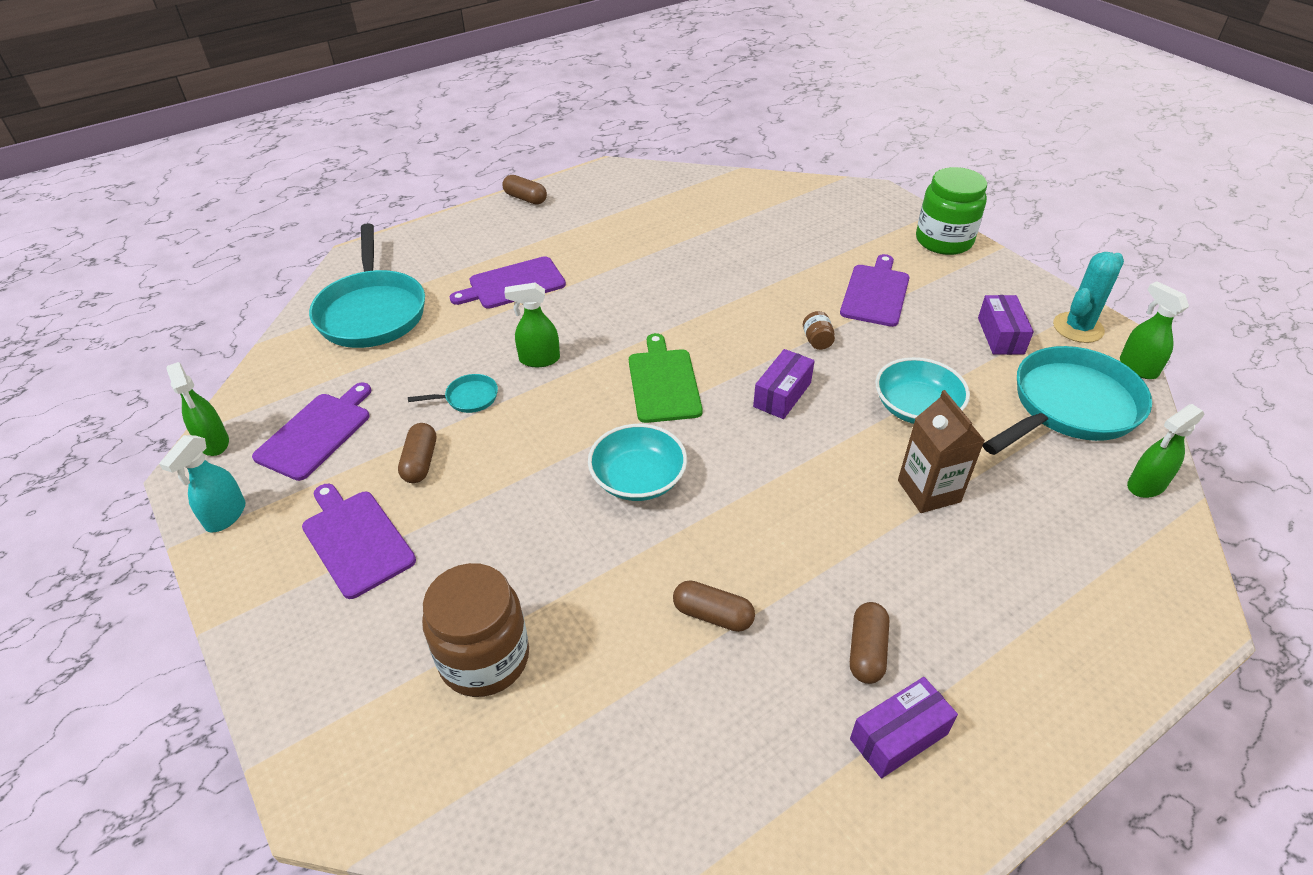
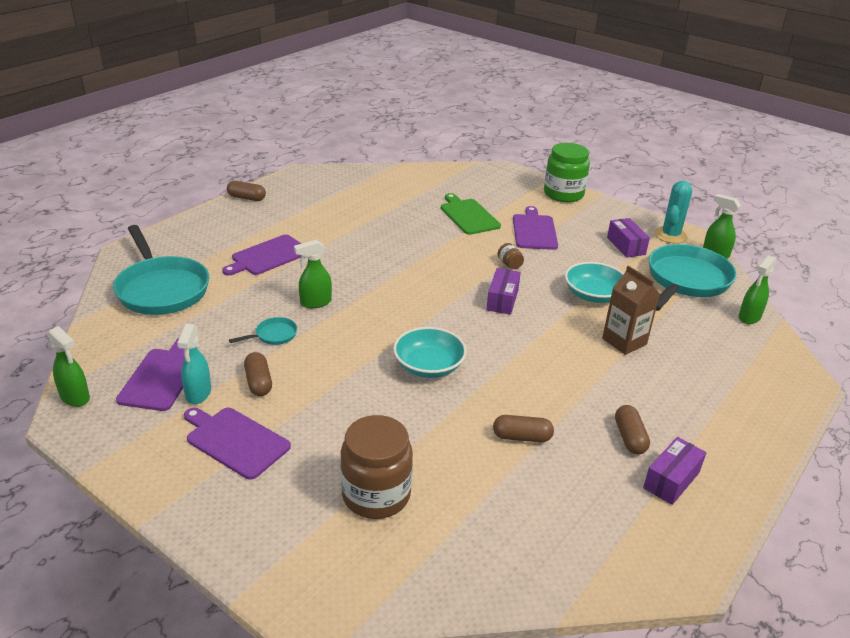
camera: 20 degrees left, 10 degrees down
(225, 516) = (115, 445): turquoise spray bottle -> turquoise spray bottle (198, 393)
(663, 382) = (416, 304): green cutting board -> green cutting board (468, 215)

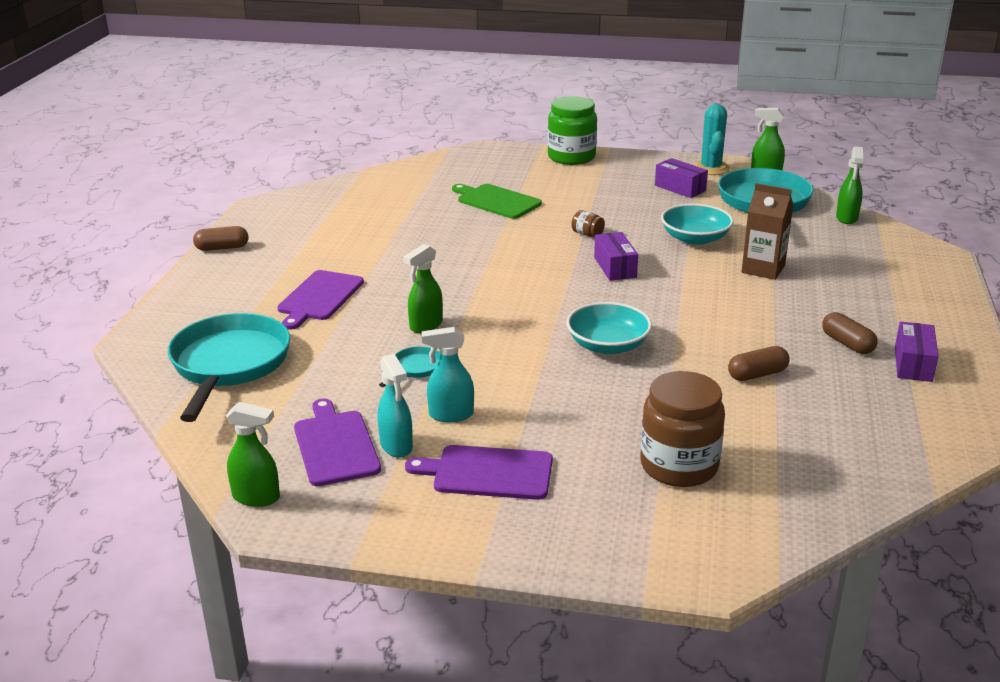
camera: 25 degrees left, 5 degrees down
(161, 289) = (229, 365): turquoise pan -> turquoise pan turned 120 degrees counterclockwise
(258, 382) = (450, 415): brown capsule -> turquoise spray bottle
(534, 231) = (578, 198): purple cutting board -> none

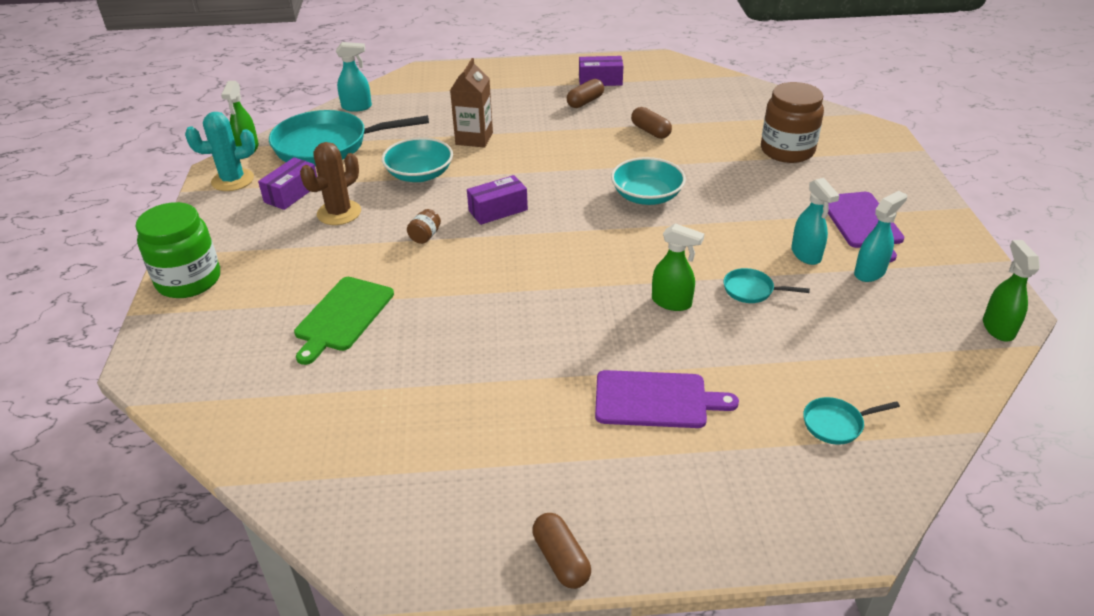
camera: 105 degrees left, 10 degrees up
(229, 365) = (836, 424): turquoise pan -> turquoise pan, size x0.42
(335, 445) = (897, 305): purple cutting board -> none
(640, 204) = (339, 213): none -> brown cactus
(846, 218) = (357, 107): green spray bottle -> turquoise spray bottle

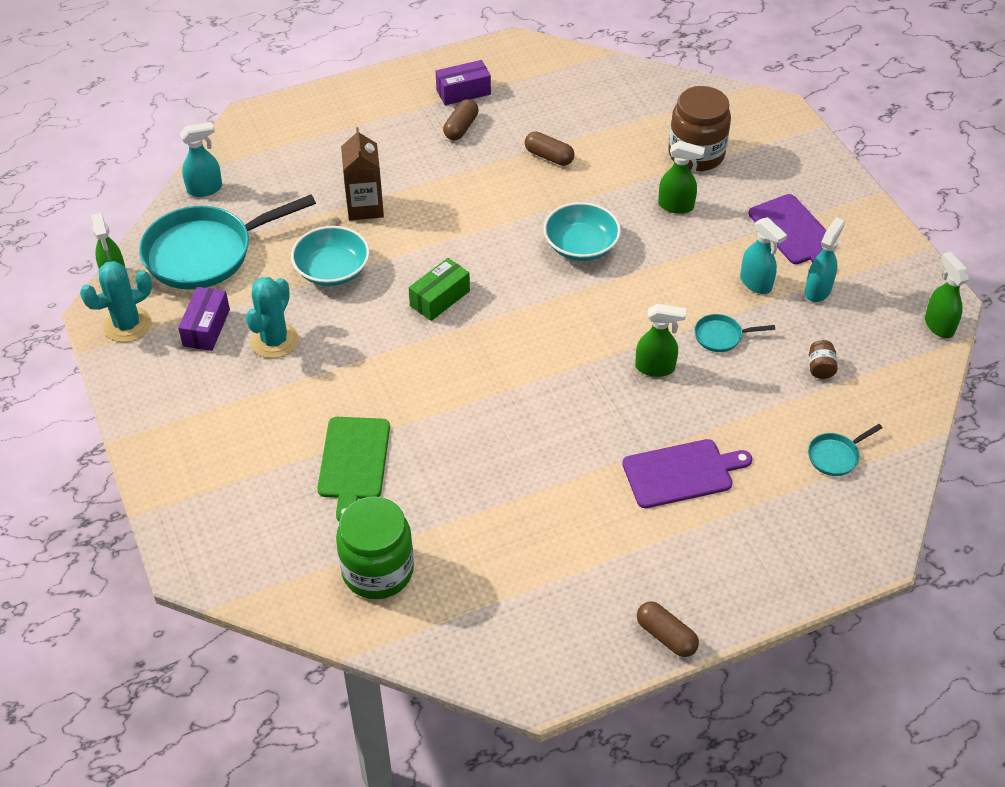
camera: 20 degrees left, 10 degrees up
(189, 280) = (168, 461): green jar -> green jar (377, 570)
(339, 213) = (274, 341): brown cactus -> turquoise cactus
(425, 236) = (382, 348): brown jar -> brown jar (820, 368)
(498, 210) = (440, 298): purple box -> green box
(751, 183) = (676, 206): none -> green spray bottle

